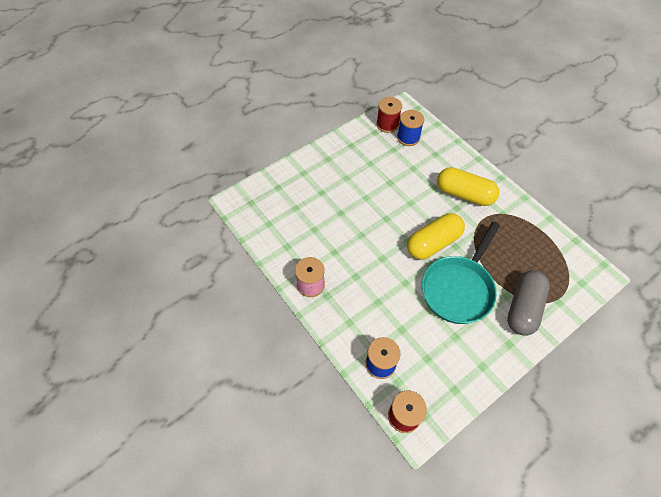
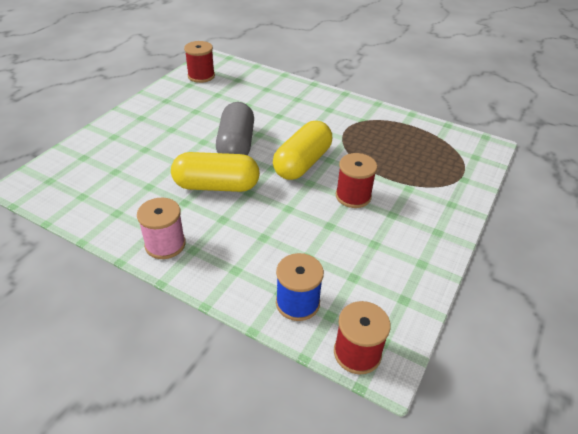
camera: 25 degrees left, 15 degrees down
(408, 137) = (229, 82): blue spool -> none
(459, 288) = (353, 196): turquoise pan -> red spool
(464, 194) = (314, 114): yellow capsule -> yellow capsule (216, 186)
(523, 308) = (432, 194): grey capsule -> grey capsule (236, 145)

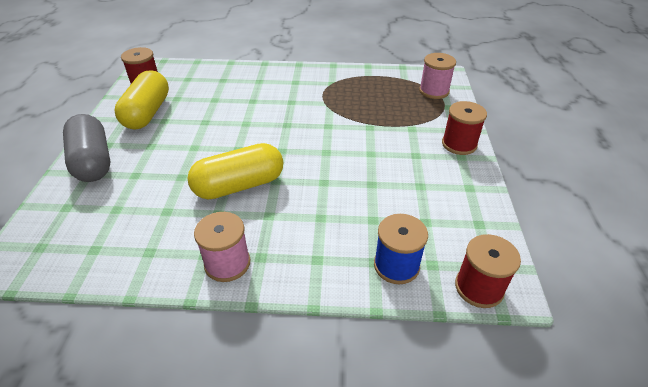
camera: 25 degrees left, 0 degrees up
(236, 145) = (230, 140): grey capsule -> grey capsule (93, 161)
(302, 163) = (306, 136): yellow capsule -> yellow capsule (147, 113)
(353, 196) = (372, 151): red spool -> red spool (459, 144)
(461, 159) = (434, 91): none -> pink spool

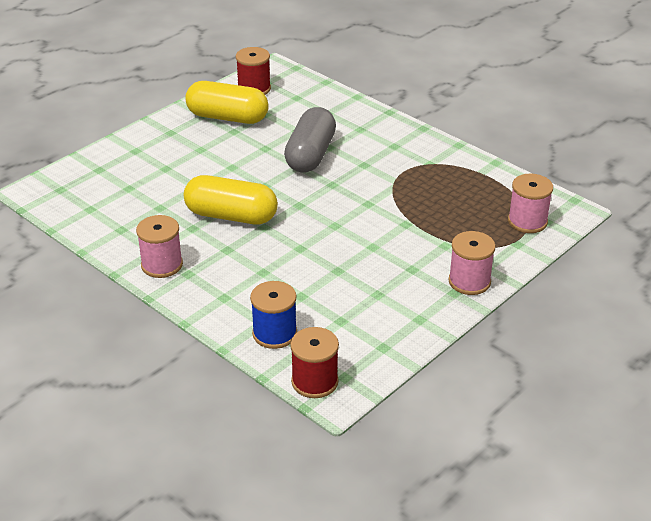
camera: 40 degrees right, 5 degrees down
(93, 161) = (147, 142): grey capsule -> grey capsule (310, 155)
(147, 113) = (227, 117): yellow capsule -> yellow capsule turned 60 degrees clockwise
(459, 144) = (469, 281): red spool -> pink spool

